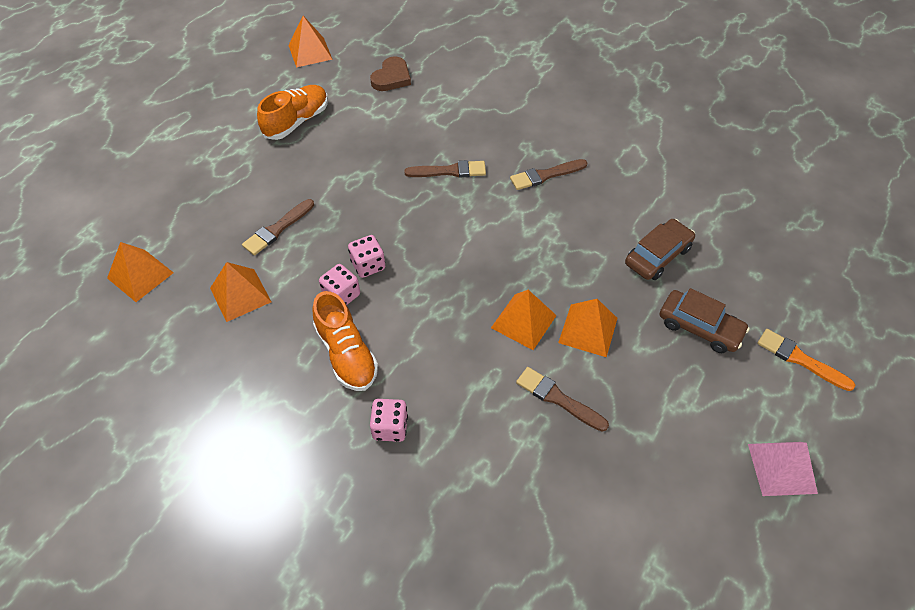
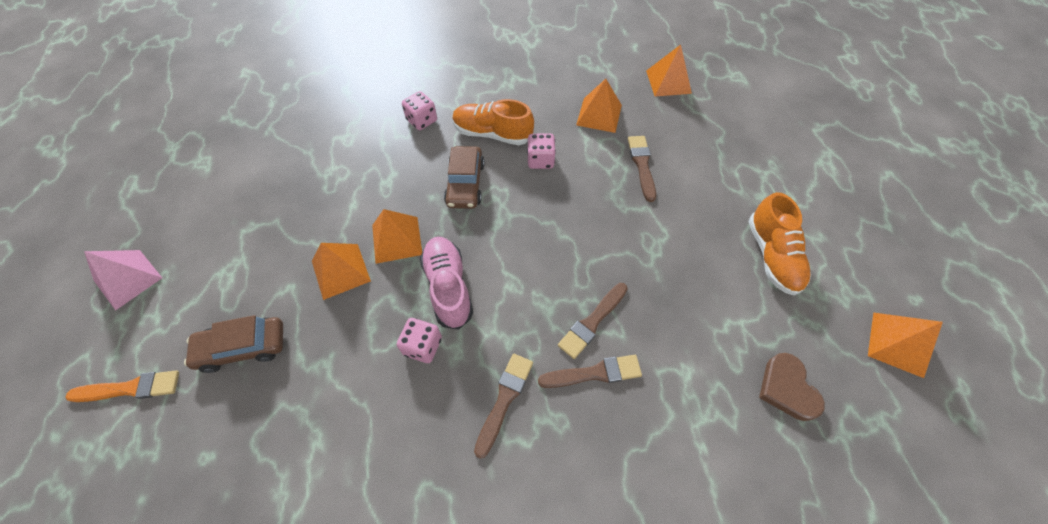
camera: 135 degrees right, 5 degrees up
(368, 265) = (550, 191): pink dice -> pink dice (423, 346)
(518, 257) = (448, 287): none -> pink shoe
(558, 398) = (328, 207): brown brush -> brown brush (594, 373)
(657, 256) = (322, 395): brown car -> brown car (465, 184)

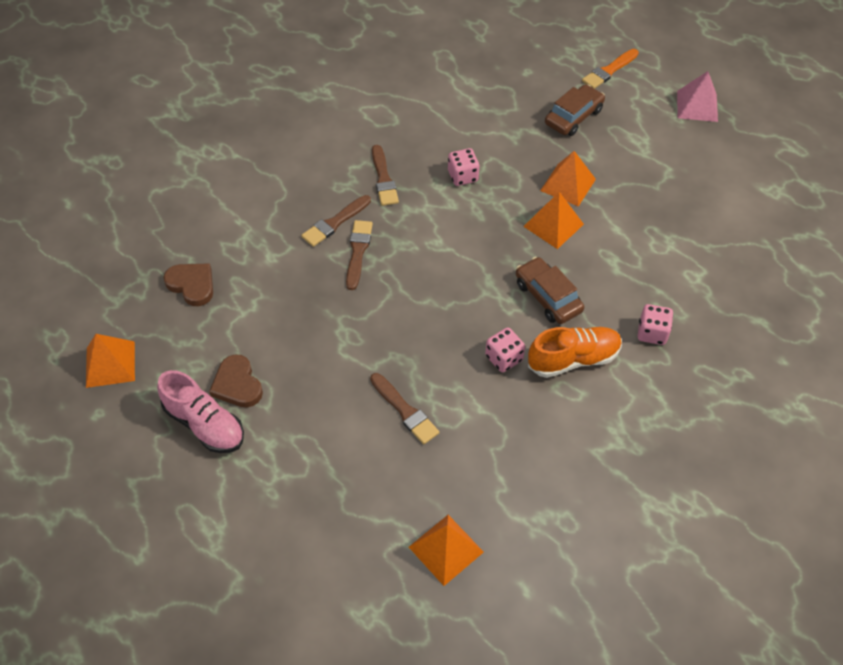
camera: 145 degrees right, 5 degrees down
(448, 287) = (481, 217): pink shoe -> pink shoe (205, 424)
(599, 115) = (489, 447): orange pyramid -> none
(772, 256) = (237, 384): orange shoe -> brown heart

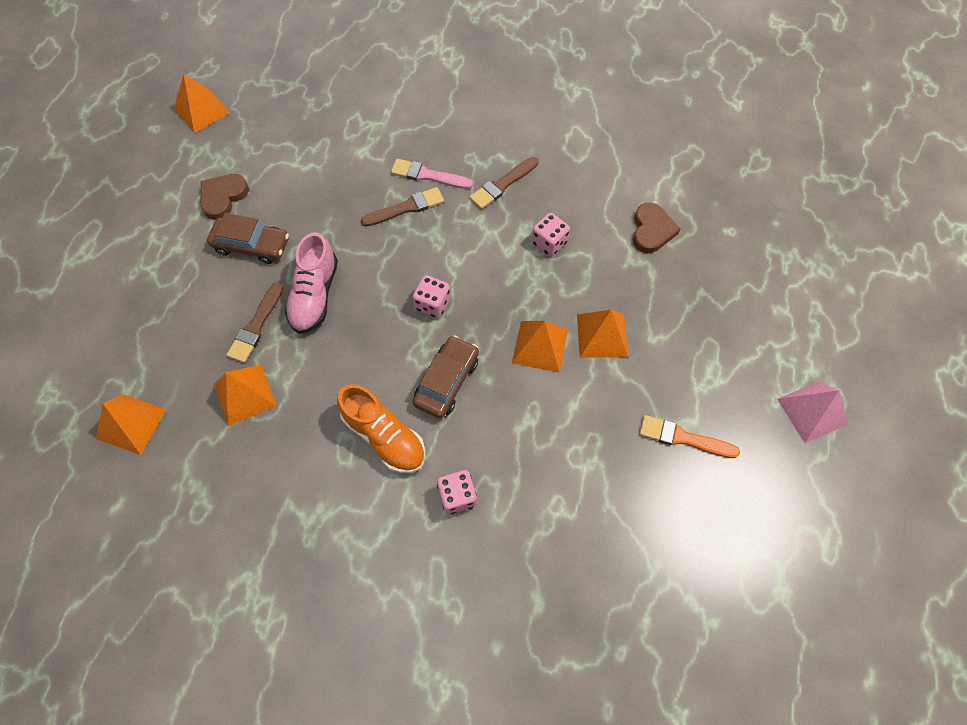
camera: 60 degrees right, 10 degrees up
(192, 285) = (303, 117): brown heart -> brown heart (651, 230)
(205, 424) = (176, 196): pink shoe -> pink shoe (315, 295)
(335, 223) = (428, 175): brown brush -> pink brush
(471, 445) = (244, 394): none -> orange pyramid
(504, 358) = (353, 376): pink dice -> pink dice (432, 304)
(573, 117) = (699, 300): brown car -> brown car (251, 245)
(609, 71) = (794, 303): orange brush -> orange brush (683, 438)

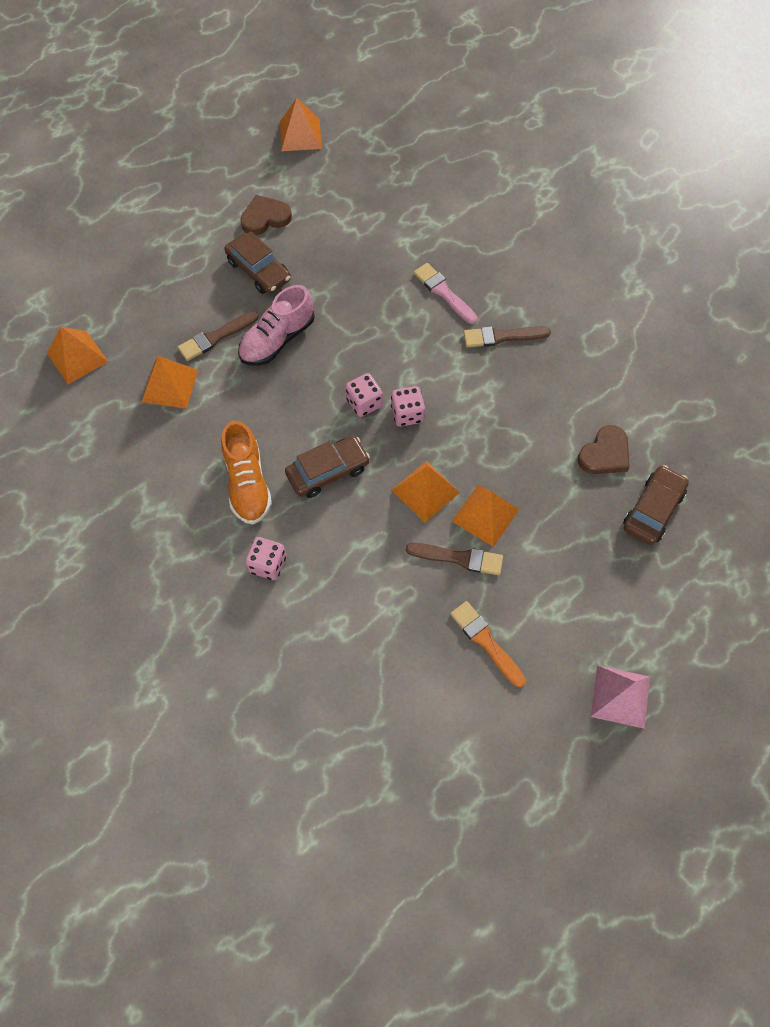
camera: 35 degrees right, 0 degrees up
(406, 208) = (404, 310): brown brush -> brown brush (459, 558)
(549, 243) = (502, 410): pink dice -> pink dice (407, 414)
(719, 252) = (653, 510): none -> brown car

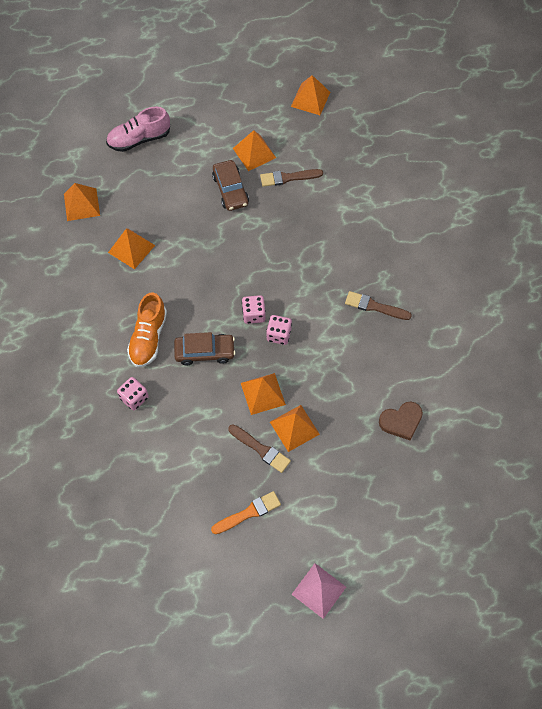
camera: 25 degrees right, 0 degrees up
(215, 337) = (178, 227): brown brush -> brown brush (288, 178)
(265, 218) = (254, 153): brown heart -> orange pyramid
(277, 340) = (218, 245): pink shoe -> pink shoe (139, 139)
(443, 292) = (350, 257): pink brush -> none
(485, 641) = (249, 512): orange brush -> orange brush turned 75 degrees clockwise
(653, 510) = (413, 475): brown car -> none

